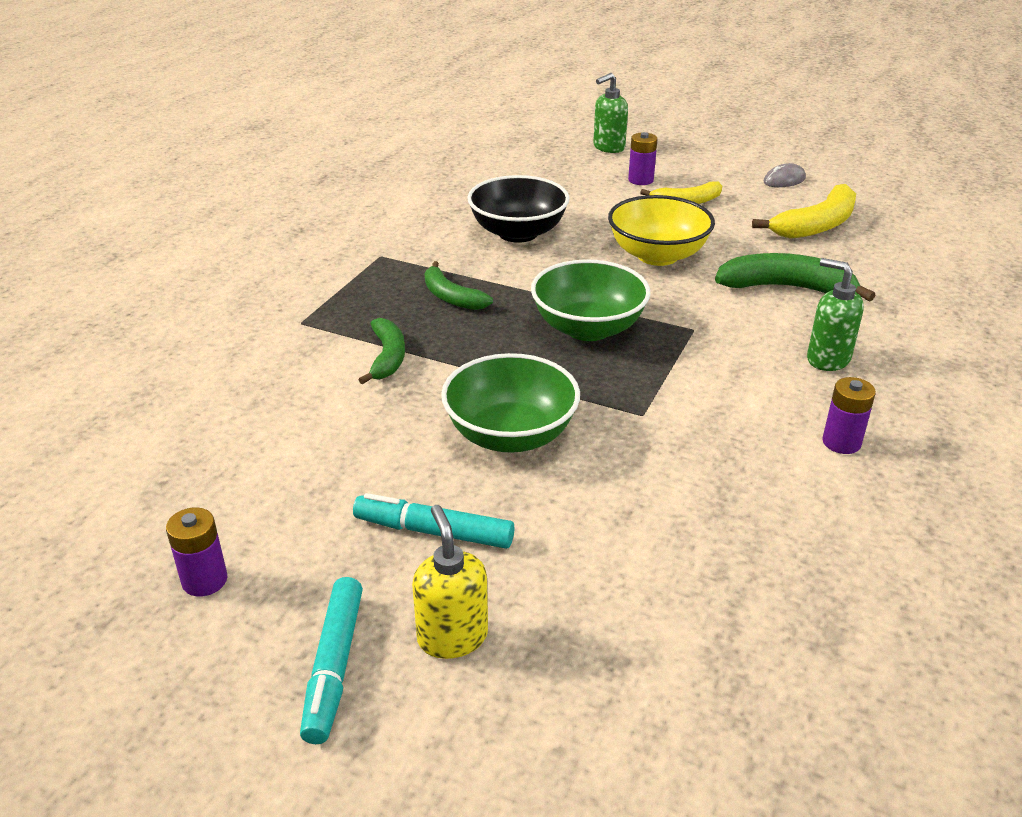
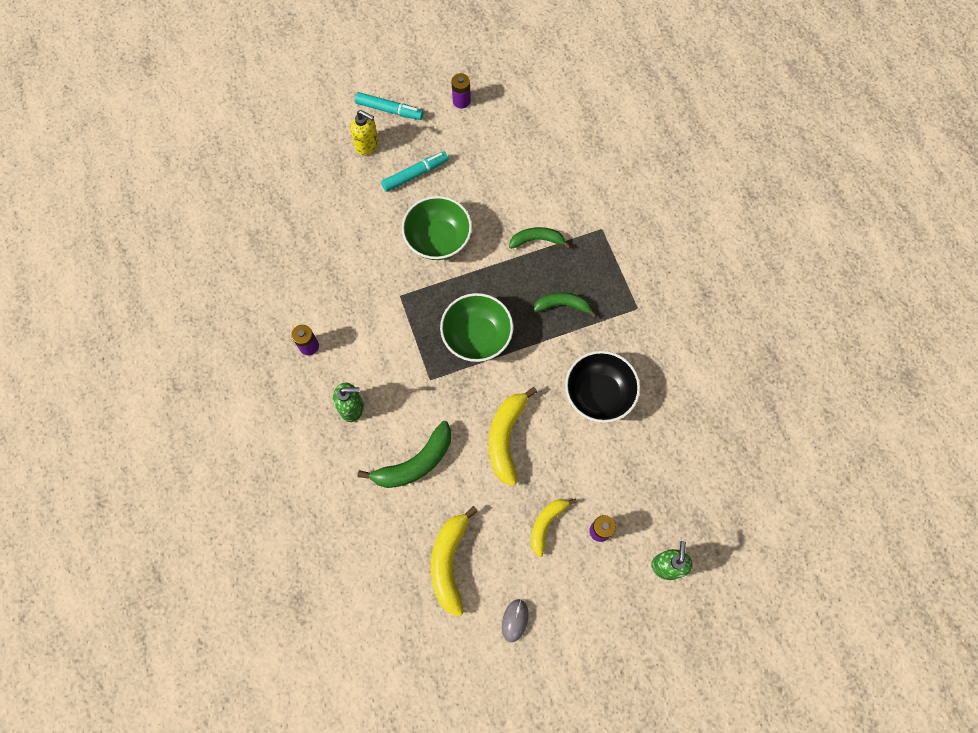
camera: 135 degrees right, 35 degrees up
(334, 666) = (389, 110): turquoise marker -> turquoise marker turned 150 degrees clockwise
(387, 357) = (537, 240): green banana -> green banana turned 135 degrees clockwise
(657, 255) = (506, 438): yellow bowl -> yellow banana

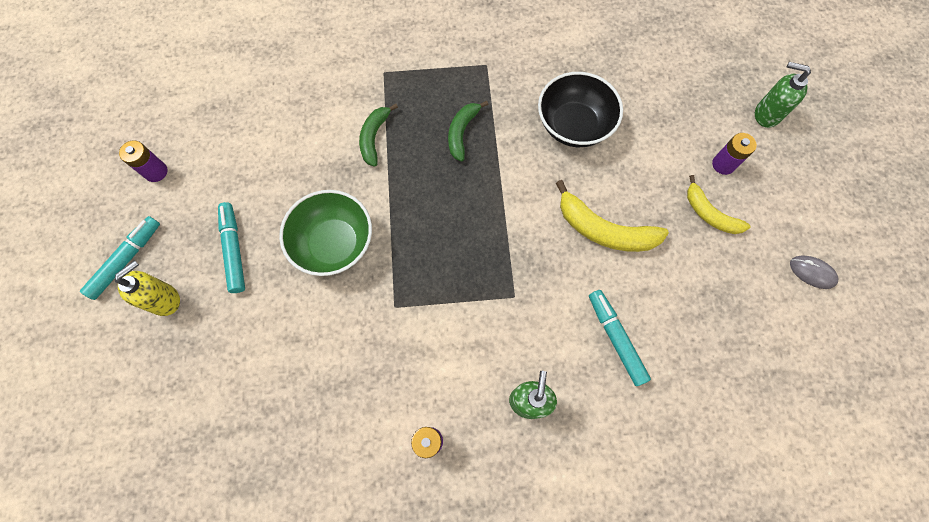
camera: 75 degrees left, 0 degrees up
(415, 463) = (615, 338): green banana -> turquoise marker
(449, 562) = (741, 327): yellow banana -> none
(477, 336) = (474, 230): green bowl -> none

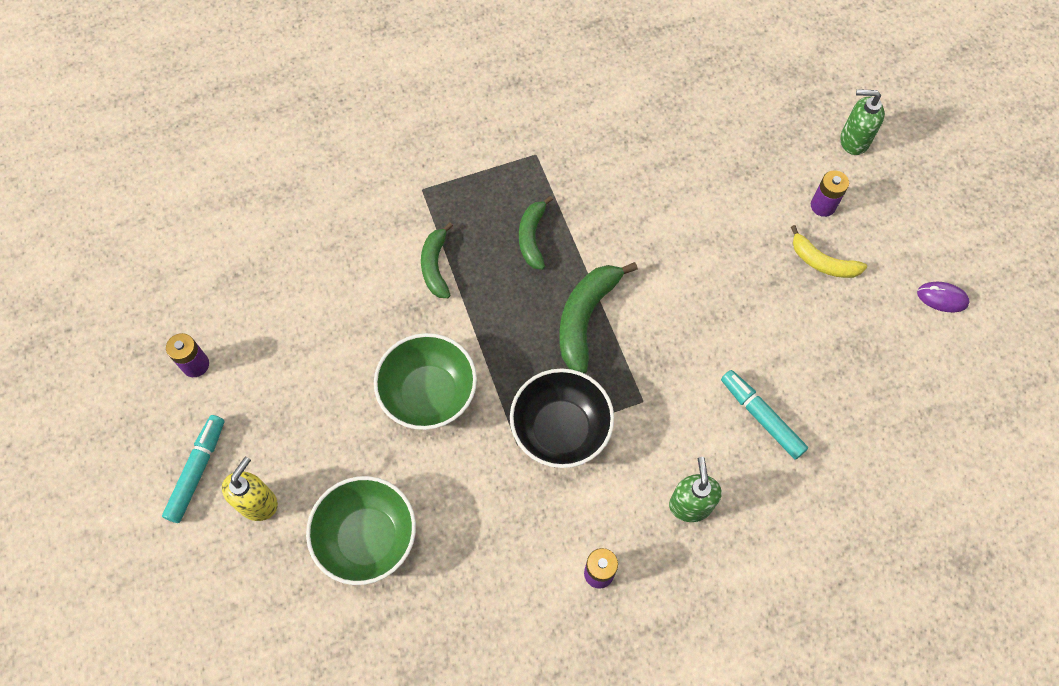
camera: 15 degrees left, 5 degrees down
(234, 250) = (318, 429): turquoise marker -> none
(243, 354) = (367, 538): none -> green bowl
(486, 212) = (585, 318): none -> green banana
(573, 125) = (652, 201): black bowl -> black bowl (560, 430)
(604, 230) = (717, 306): yellow banana -> none
(812, 272) = (942, 298): grey mouse -> purple mouse

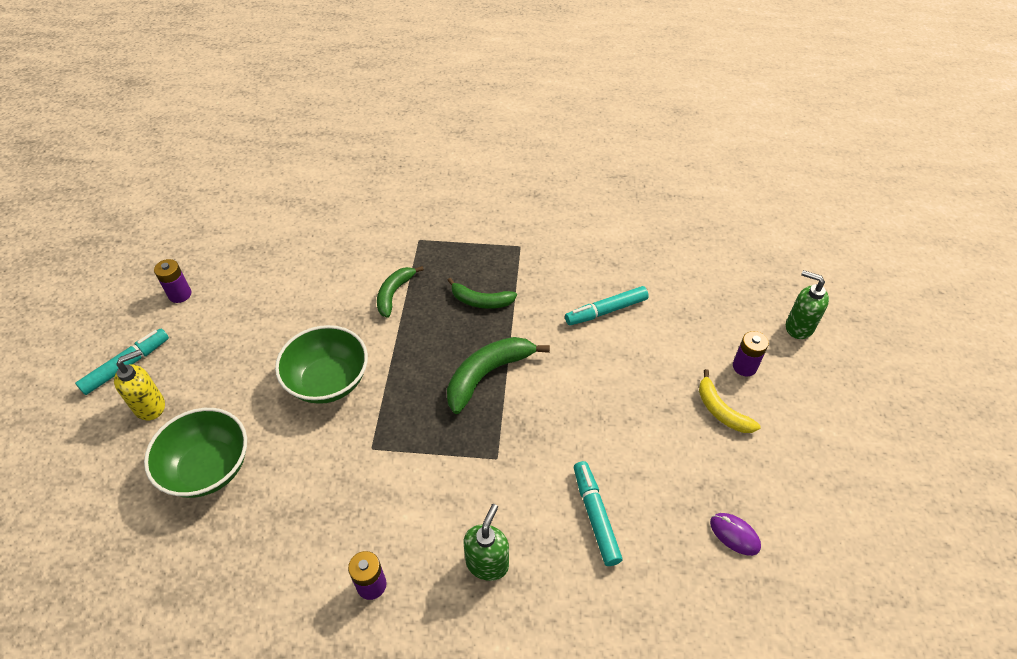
camera: 25 degrees right, 15 degrees down
(532, 237) = (481, 301): green banana -> green banana turned 105 degrees counterclockwise
(560, 430) = (413, 451): black bowl -> none
(664, 197) = (606, 311): none -> turquoise marker
(942, 298) = (825, 485): purple mouse -> purple mouse (734, 535)

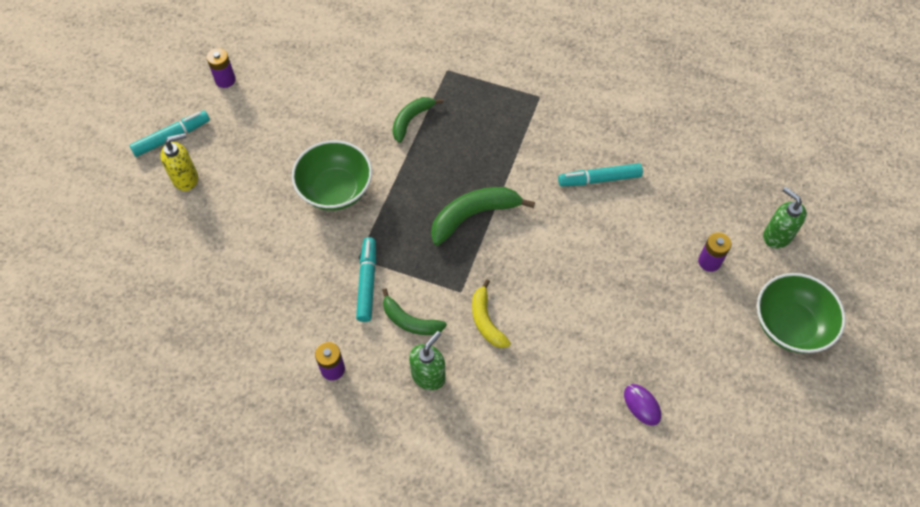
camera: 15 degrees right, 10 degrees up
(208, 468) = (223, 243): green bowl -> green bowl (790, 325)
(481, 301) = (487, 144): green banana -> green banana (410, 321)
(595, 516) = (529, 360): turquoise marker -> turquoise marker (367, 282)
(721, 411) = (671, 297): yellow banana -> yellow banana (486, 321)

